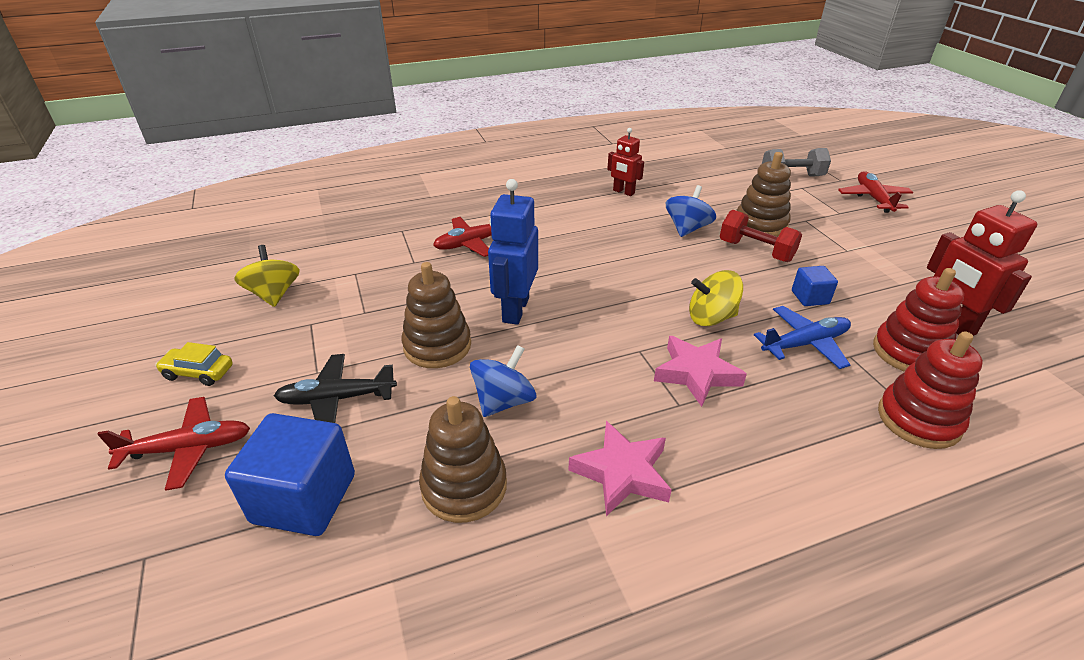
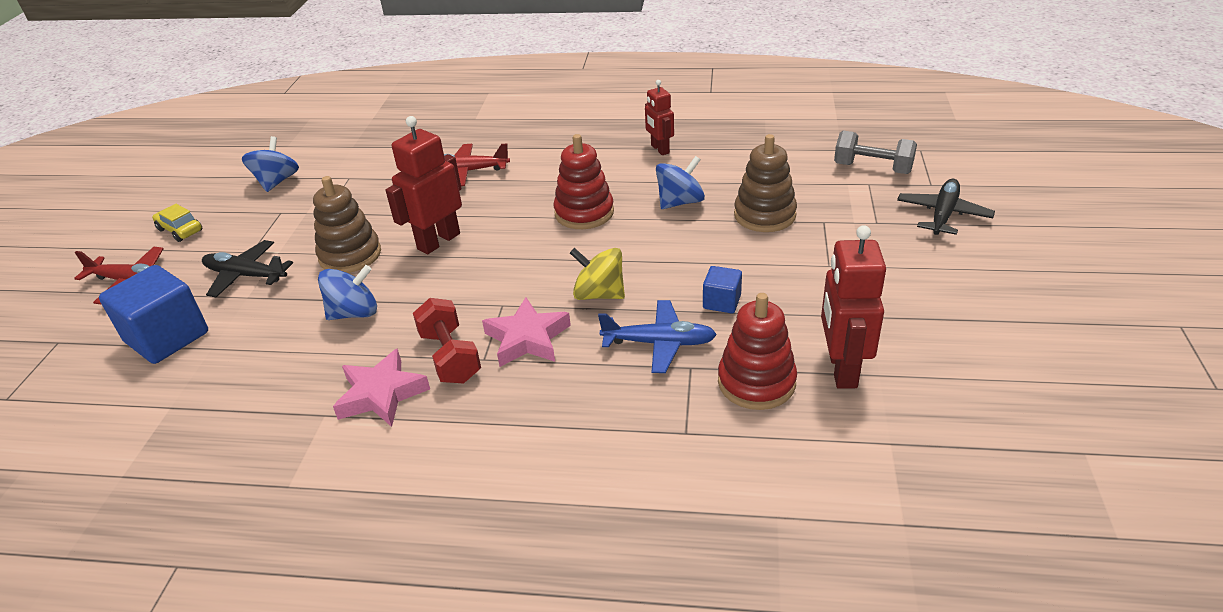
camera: 30 degrees right, 0 degrees up
(274, 294) = (277, 182): yellow spinning top -> blue spinning top
(464, 486) = (267, 364): brown stacking toy -> none
(515, 310) = (438, 241): blue robot -> red robot
(756, 251) = (724, 242): red dumbbell -> red dumbbell (450, 357)
(873, 198) = (943, 214): red plane -> black plane
(918, 419) = (682, 442): red stacking toy -> red stacking toy (584, 213)

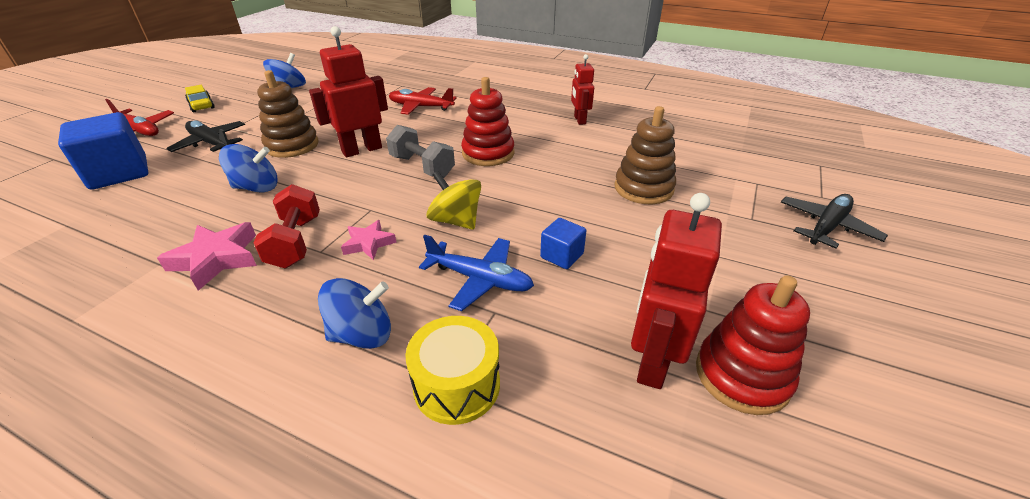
camera: 15 degrees right, 0 degrees up
(527, 339) = (368, 243): pink star -> pink star, size x0.63
(680, 202) = (573, 162): blue spinning top -> blue spinning top (362, 334)
(695, 432) = (457, 385): none -> yellow drum
(756, 382) = (552, 348): red stacking toy -> red stacking toy (742, 375)
(872, 168) = (766, 171): grey dumbbell -> grey dumbbell (422, 166)

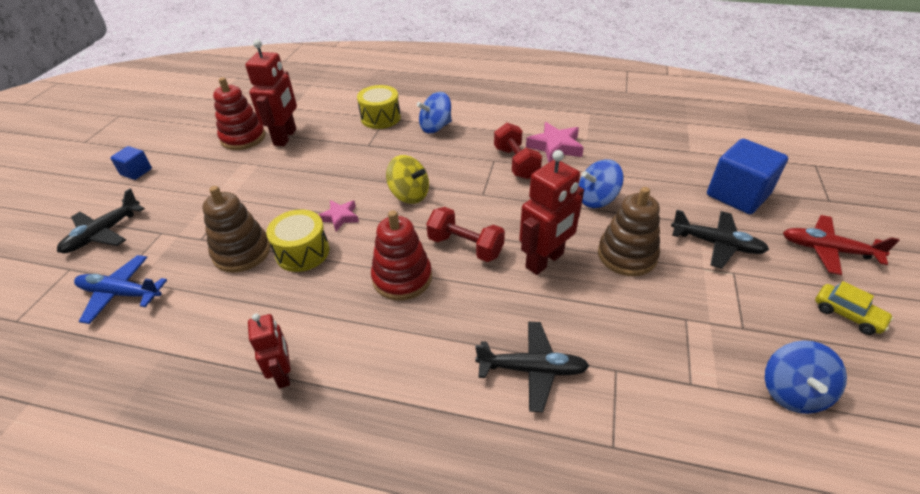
camera: 170 degrees right, 5 degrees up
(368, 243) = (465, 169): pink star -> pink star (340, 217)
(421, 107) = (532, 369): red plane -> black plane
(422, 166) = (465, 247): grey dumbbell -> red dumbbell
(480, 279) = (380, 159): blue plane -> blue plane (121, 294)
(562, 256) = (327, 180): blue cube -> blue cube (136, 172)
(580, 181) = (302, 252): none -> yellow drum

